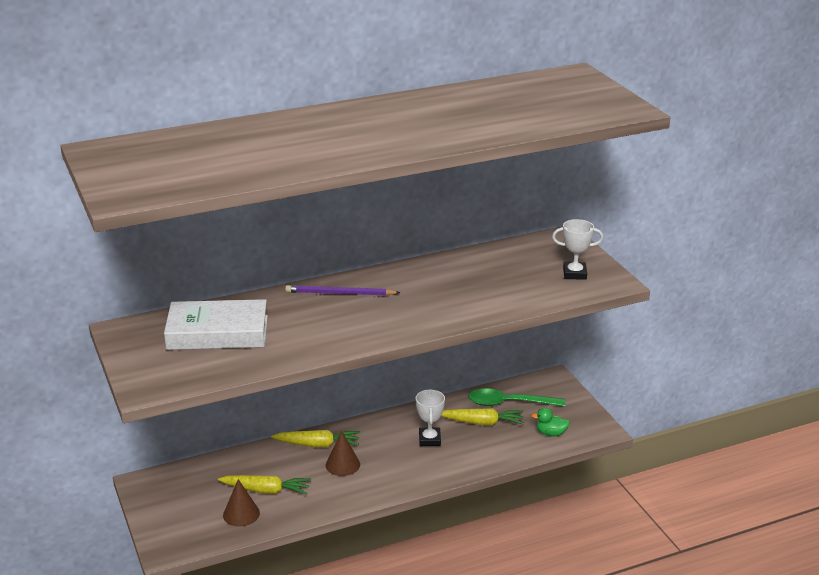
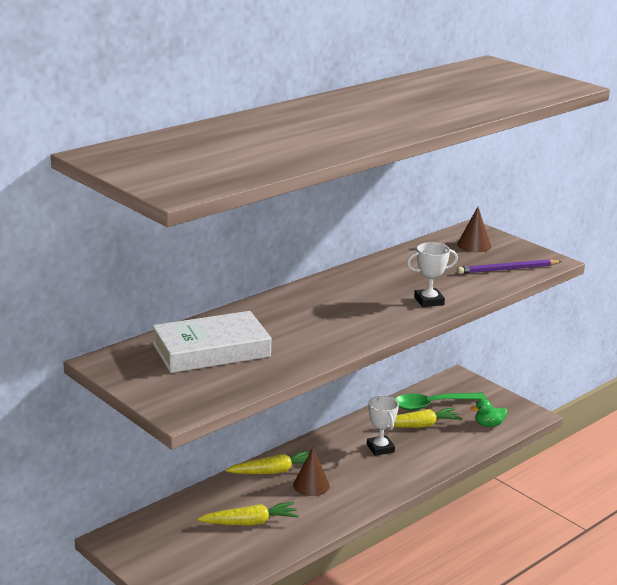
camera: 20 degrees left, 5 degrees down
(241, 514) = (239, 549): brown cone -> brown cone (474, 245)
(340, 293) = (305, 301): purple pencil -> purple pencil (507, 269)
(574, 274) = (509, 258): white trophy -> white trophy (429, 301)

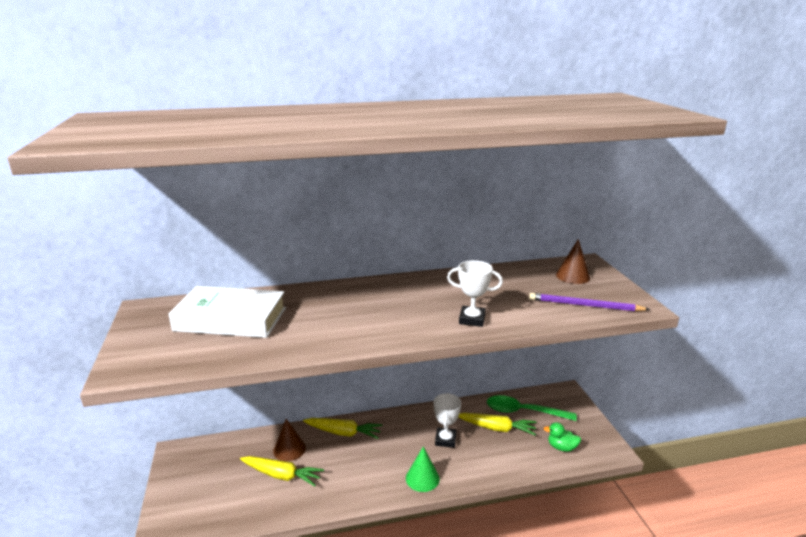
camera: 30 degrees right, 0 degrees up
(311, 485) = (360, 456): brown cone -> brown cone (289, 449)
(387, 484) = (422, 478): none -> green cone

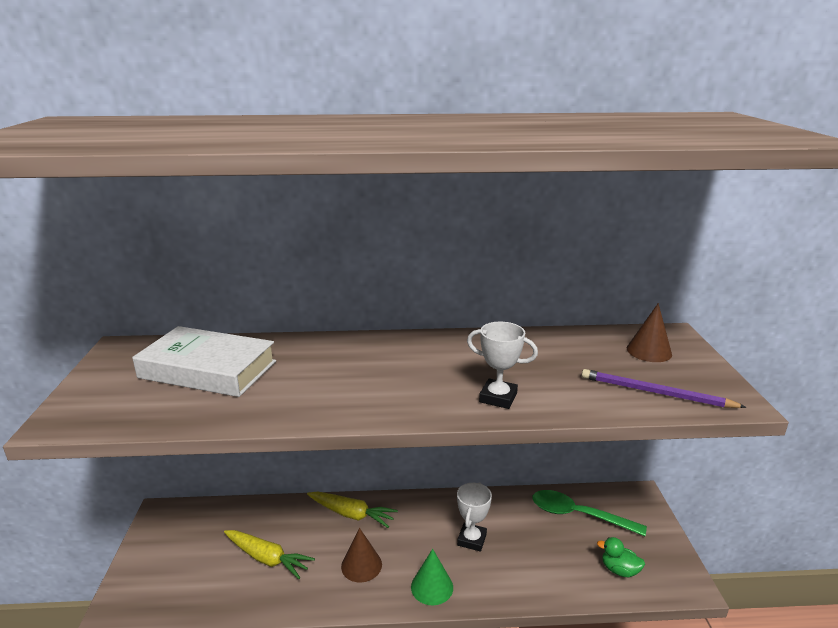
camera: 10 degrees right, 0 degrees up
(289, 449) = (284, 527): brown cone -> brown cone (361, 565)
(497, 428) = (540, 533): yellow carrot -> none

